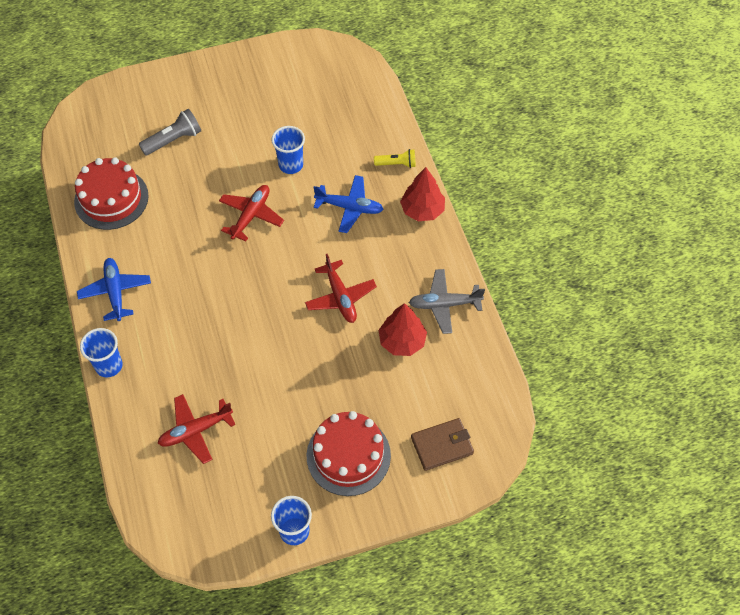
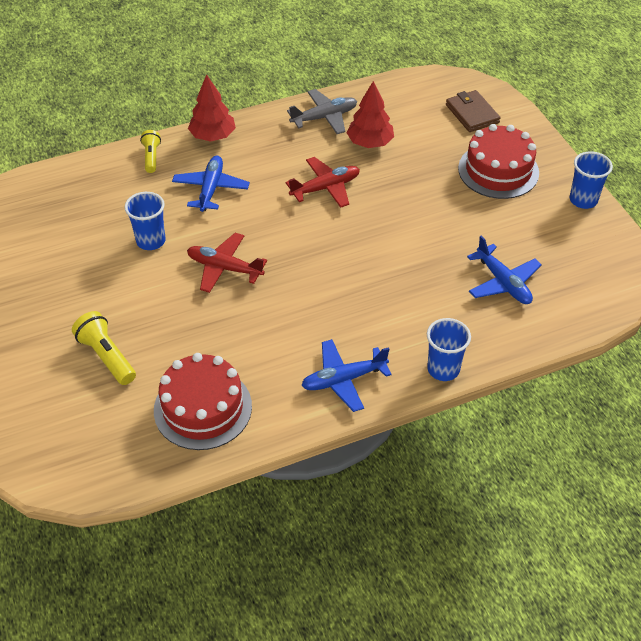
camera: 95 degrees left, 10 degrees down
(173, 140) = (107, 356): grey flashlight -> yellow flashlight
(195, 431) = (503, 282): red plane -> blue plane
(444, 304) = (324, 117): grey plane -> grey plane turned 105 degrees counterclockwise

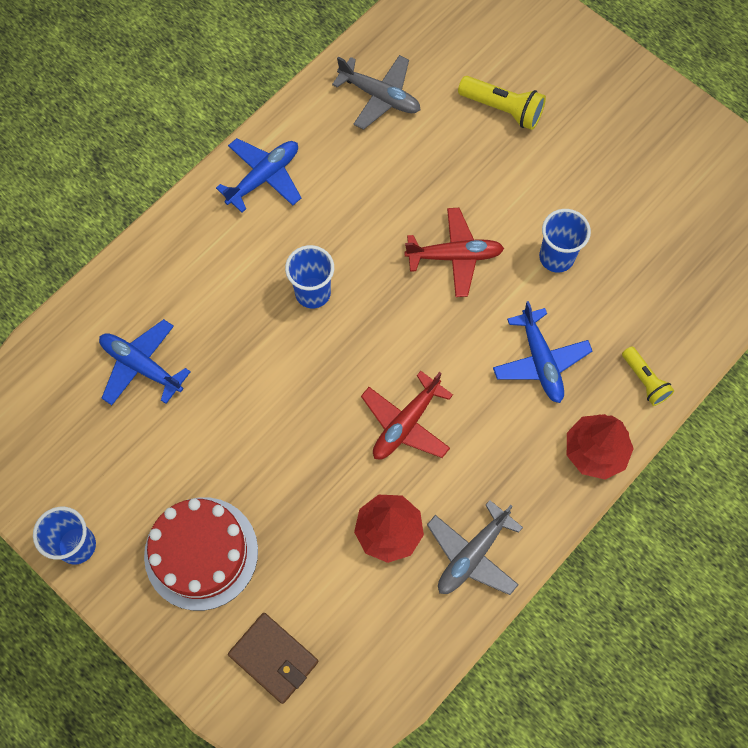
camera: 155 degrees right, 20 degrees up
(203, 408) = (380, 96): red cake -> grey plane
(443, 369) = (170, 228): blue cup -> blue cup (313, 293)

